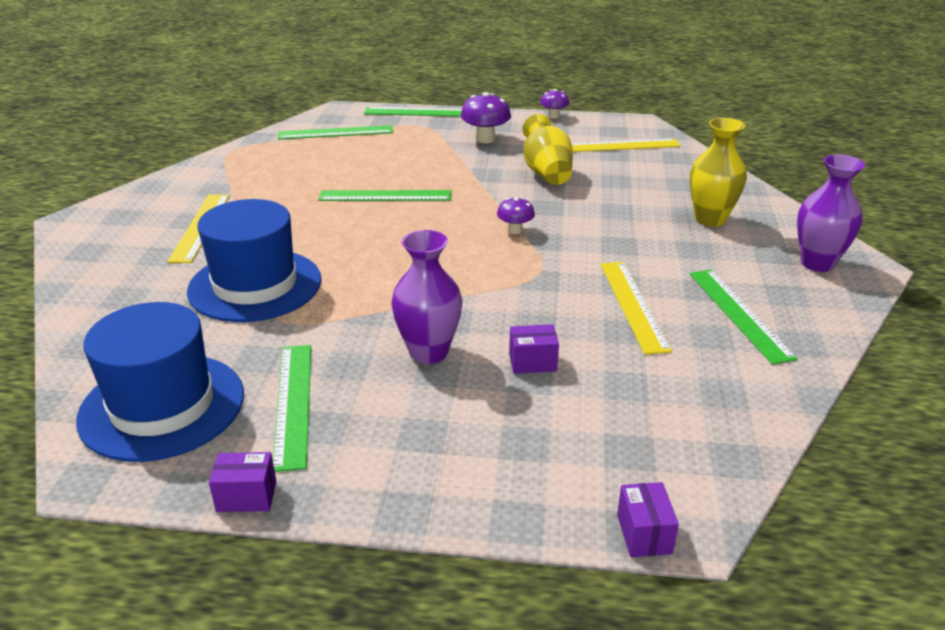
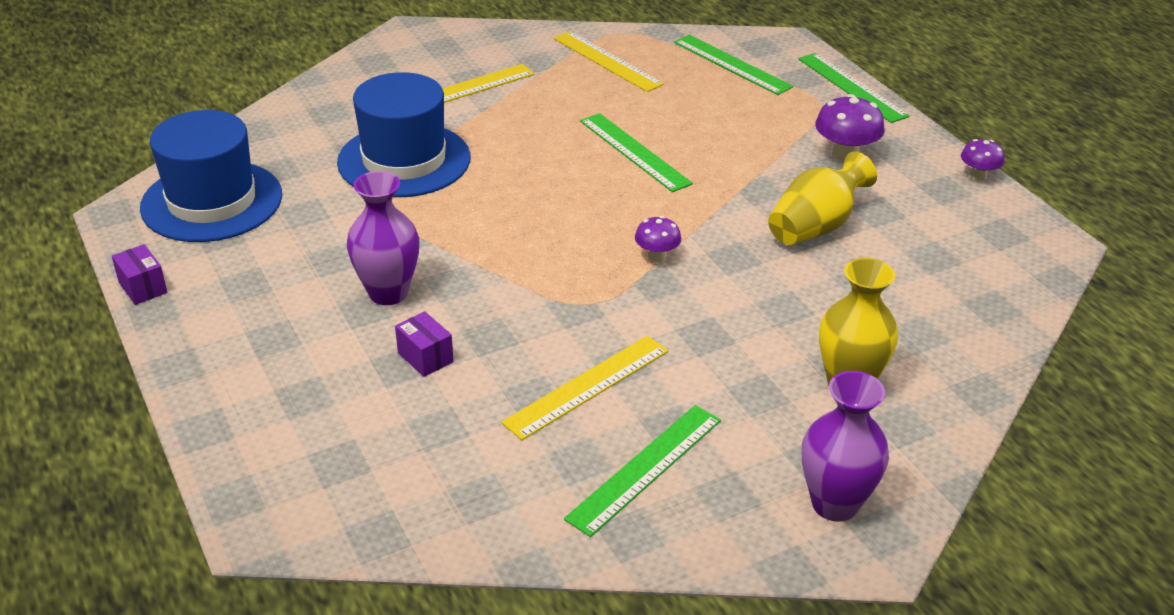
camera: 55 degrees right, 5 degrees up
(294, 403) = (262, 257): green ruler -> none
(621, 146) = (964, 253): yellow ruler -> yellow ruler (607, 61)
(644, 534) = (233, 506): purple box -> none

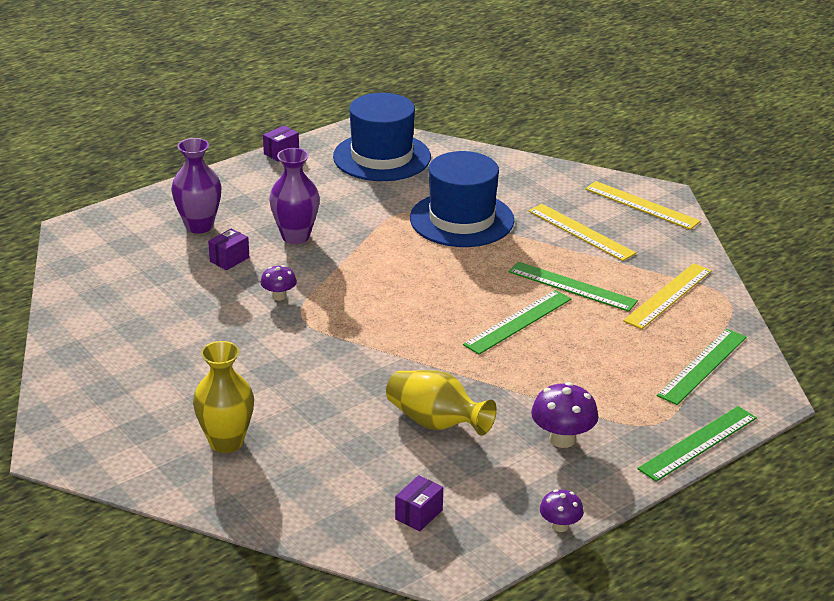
camera: 80 degrees right, 5 degrees down
(587, 386) = (209, 324): yellow ruler -> yellow ruler (642, 205)
(645, 468) = (129, 354): green ruler -> green ruler (572, 286)
(657, 256) = (369, 343): purple mushroom -> purple mushroom (279, 296)
(835, 504) = (98, 436): purple vase -> purple vase (199, 226)
(970, 255) = (418, 514): none -> purple box

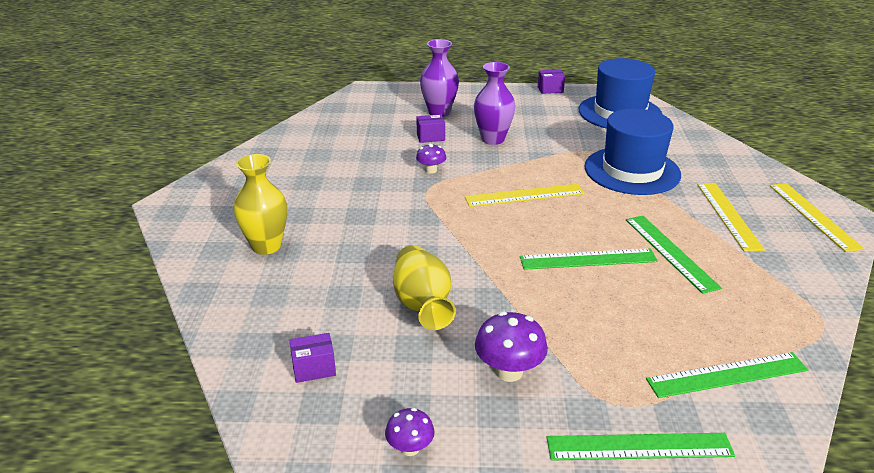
camera: 40 degrees right, 0 degrees up
(668, 295) = (759, 297): yellow ruler -> yellow ruler (524, 195)

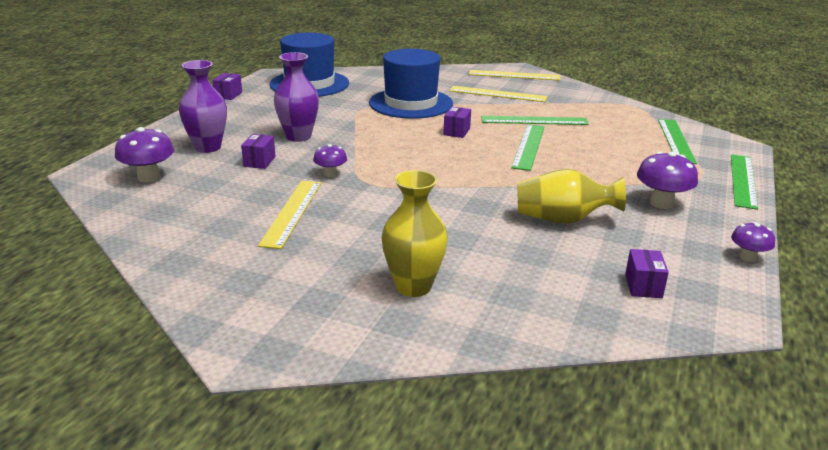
camera: 70 degrees left, 5 degrees down
(373, 109) = (149, 177): none -> purple mushroom
(524, 195) = (415, 146): yellow ruler -> yellow ruler (291, 212)
(584, 210) = (456, 131): none -> purple box

